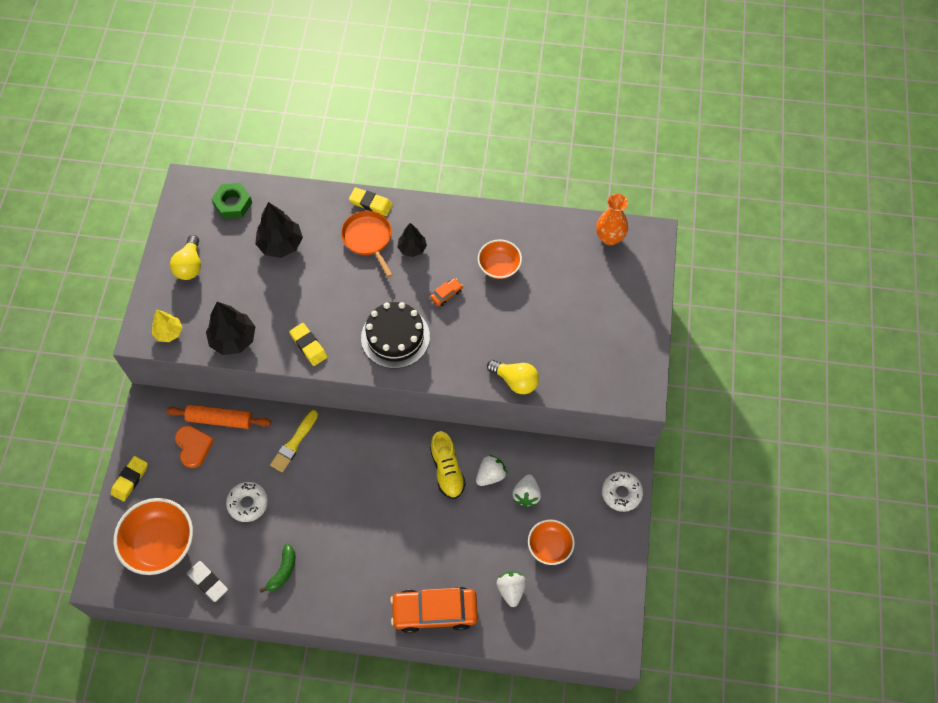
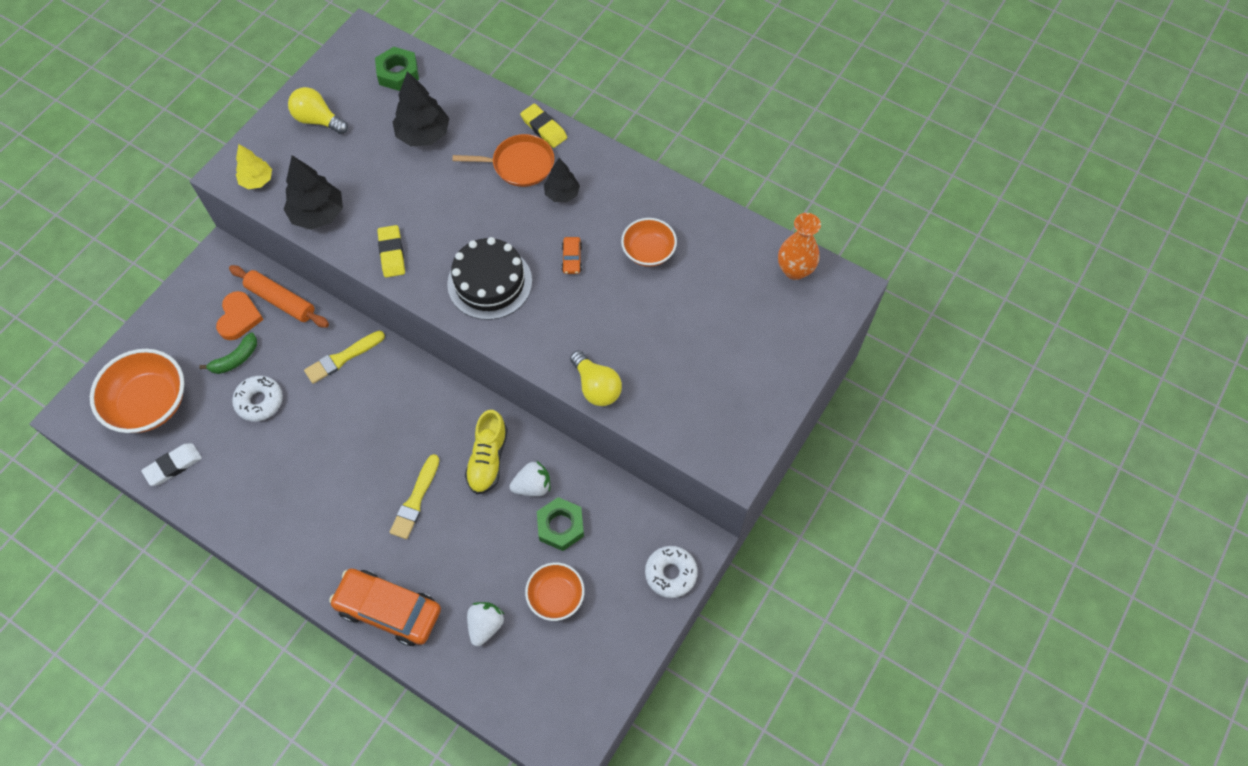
camera: 25 degrees right, 0 degrees up
(130, 479) = (158, 324): yellow eraser -> none
(190, 265) = (318, 120): yellow light bulb -> yellow light bulb turned 90 degrees clockwise
(208, 582) = (173, 466): white eraser -> white eraser turned 75 degrees clockwise
(283, 571) = (255, 490): green banana -> green banana (235, 359)
(368, 238) = (520, 164): orange pan -> orange pan turned 90 degrees clockwise
(410, 524) = (415, 500): none -> yellow brush
(446, 294) = (572, 259): orange car -> orange car turned 105 degrees clockwise
(526, 495) = (560, 526): white strawberry -> green nut

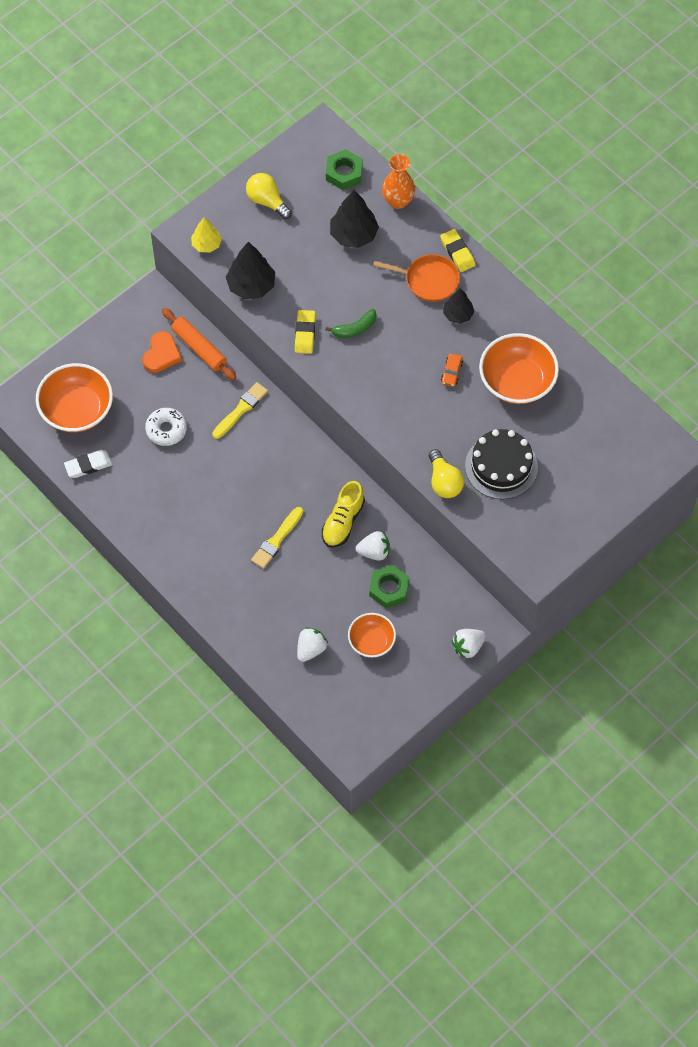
camera: 15 degrees right, 0 degrees up
(235, 359) = (152, 389): green banana -> green banana (355, 328)
(342, 358) = (241, 409): yellow brush -> yellow brush turned 150 degrees clockwise
(388, 610) = (237, 619): orange car -> none
(489, 282) = (379, 376): black cake -> black cake (501, 466)
(648, 251) = (517, 381): orange bowl -> orange bowl, size x1.67
(670, 573) = (468, 647): white donut -> white strawberry
(794, 270) = (634, 425): orange vase -> orange vase (398, 201)

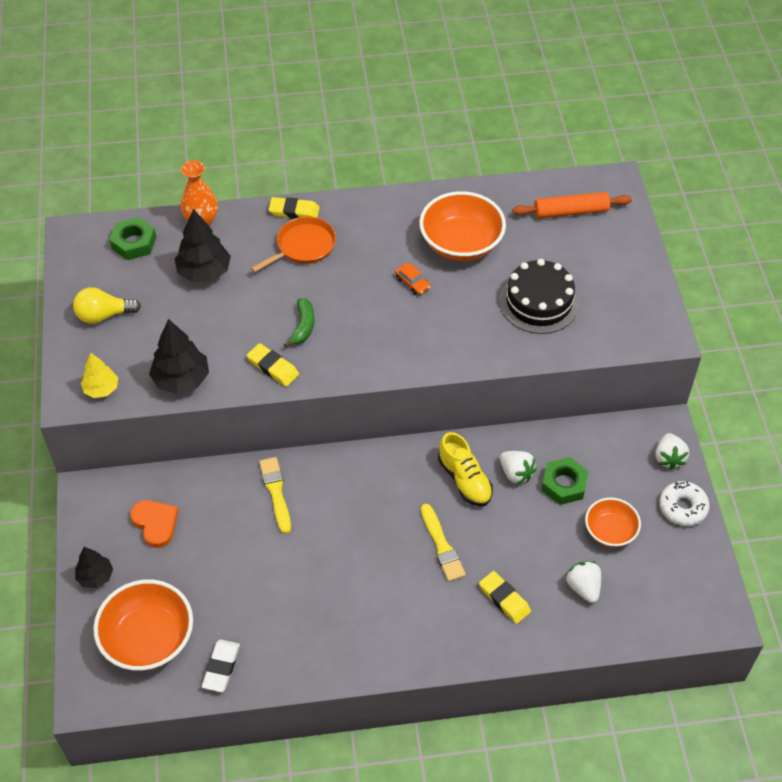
camera: 55 degrees left, 10 degrees down
(166, 429) = (242, 569): white donut -> white donut (682, 507)
(199, 348) = (178, 487): orange rolling pin -> orange rolling pin (571, 211)
(264, 604) = (504, 599): none -> yellow eraser
(374, 552) = (516, 473): white strawberry -> white strawberry turned 105 degrees clockwise
(444, 482) = (522, 352): yellow light bulb -> none
(458, 314) = (357, 246): black tree -> black tree (95, 576)

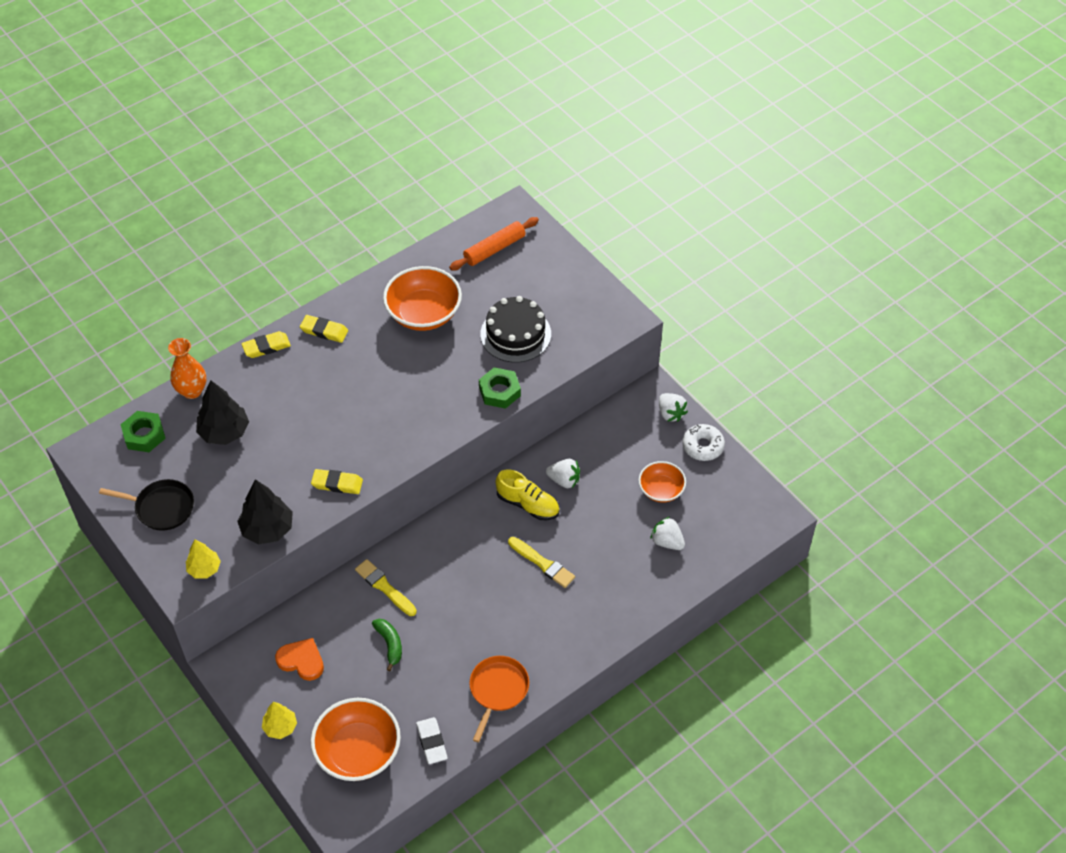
camera: 30 degrees left, 0 degrees up
(95, 576) = (280, 727): black tree -> yellow tree
(104, 315) = (162, 507): yellow light bulb -> black pan
(303, 246) = (294, 373): orange pan -> orange pan (498, 690)
(303, 327) = (339, 439): green banana -> green banana (390, 644)
(412, 283) = (405, 363): orange car -> none
(504, 599) = (614, 580): yellow eraser -> yellow eraser (324, 331)
(564, 484) = (605, 471): green nut -> green nut (499, 391)

